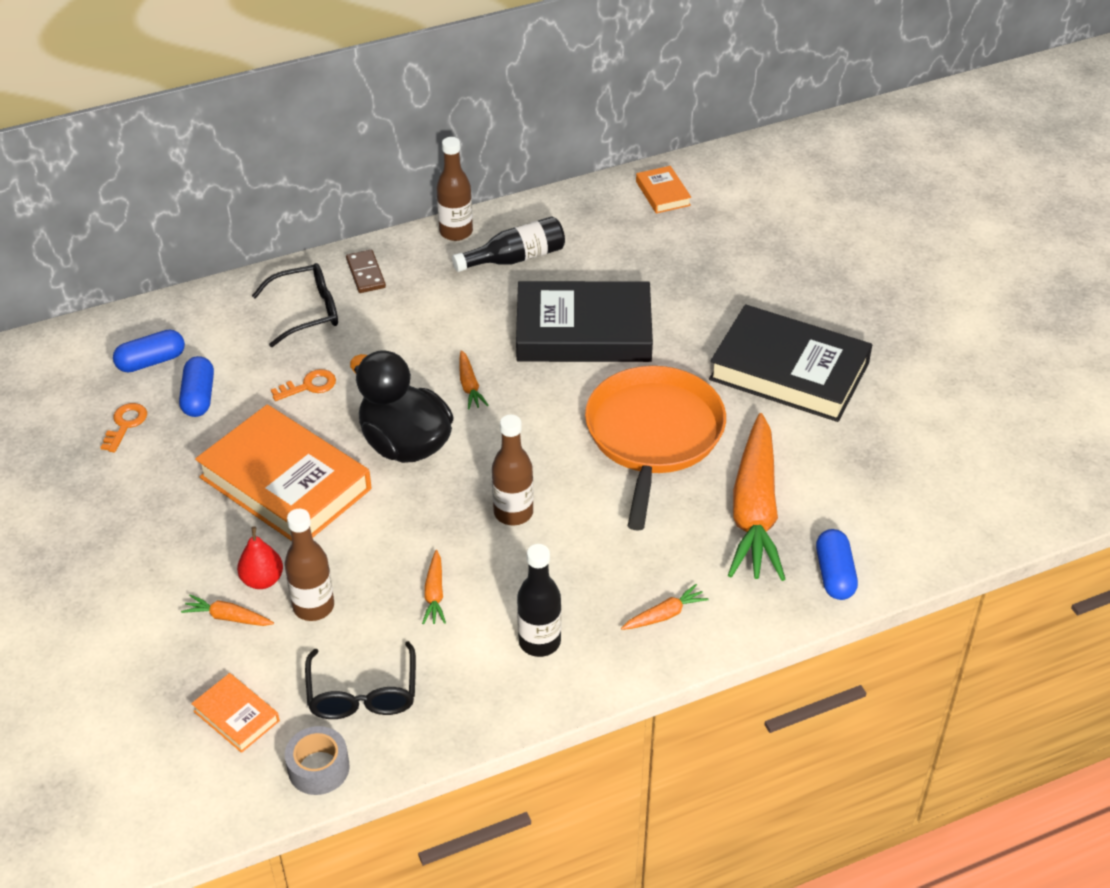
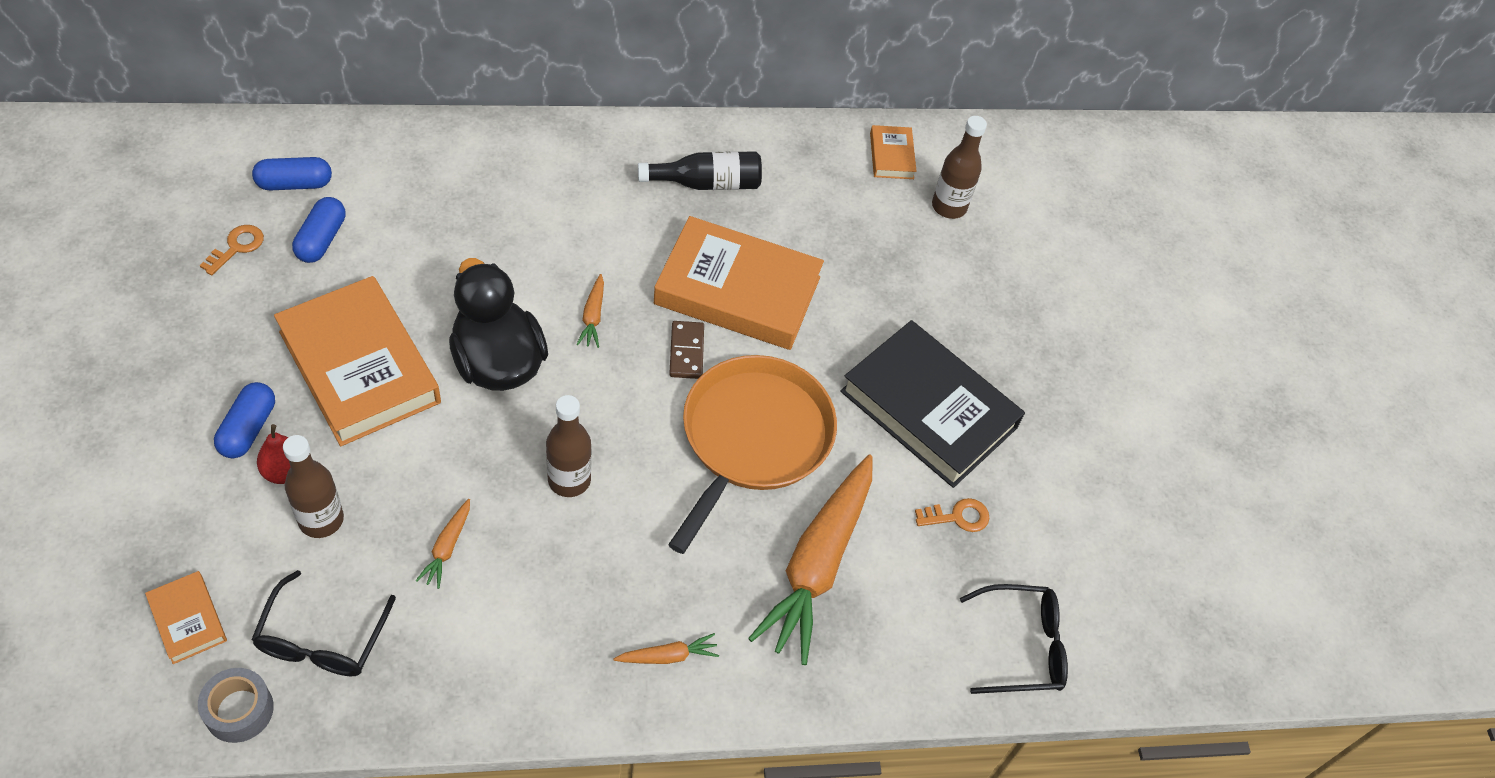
camera: 10 degrees right, 10 degrees up
(228, 617) = (232, 502): orange carrot -> none
(306, 312) = (470, 177): black glasses -> black glasses (1021, 646)
(309, 386) = (434, 263): orange key -> orange key (957, 517)
(366, 273) = (549, 152): brown domino -> brown domino (686, 352)
(456, 232) = (661, 133): brown bottle -> brown bottle (949, 207)
(539, 642) = (526, 642): black bottle -> none
(583, 331) = (737, 291): black book -> orange book
(834, 574) = (867, 671): blue capsule -> blue capsule (248, 429)

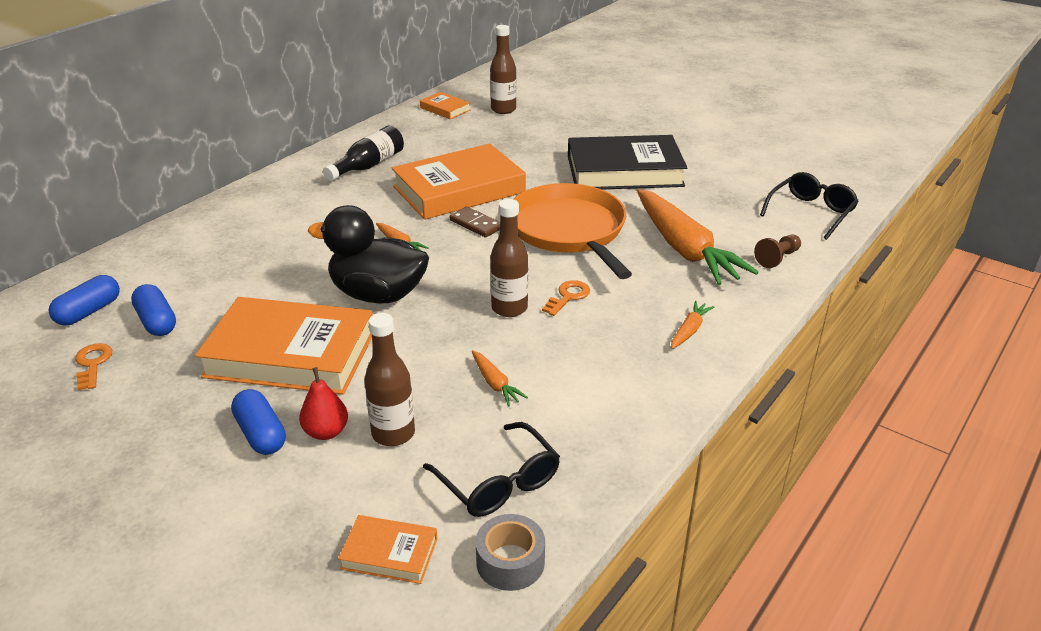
camera: 40 degrees left, 20 degrees down
(883, 664) = (777, 258): none -> brown pawn
(957, 517) = (705, 193): orange key -> orange key (568, 296)

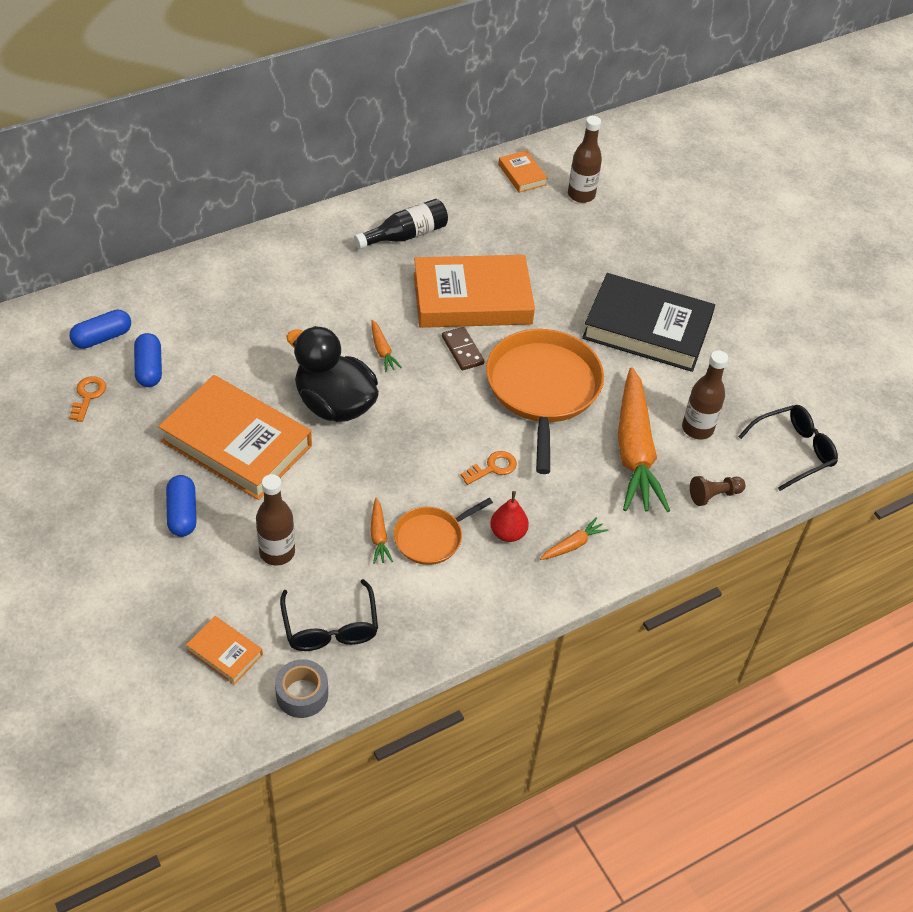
camera: 20 degrees right, 15 degrees up
(326, 432) = (229, 531): red pear -> red pear (508, 533)
(509, 308) = (435, 461): brown bottle -> brown bottle (697, 428)
(550, 368) = (431, 538): none -> orange pan

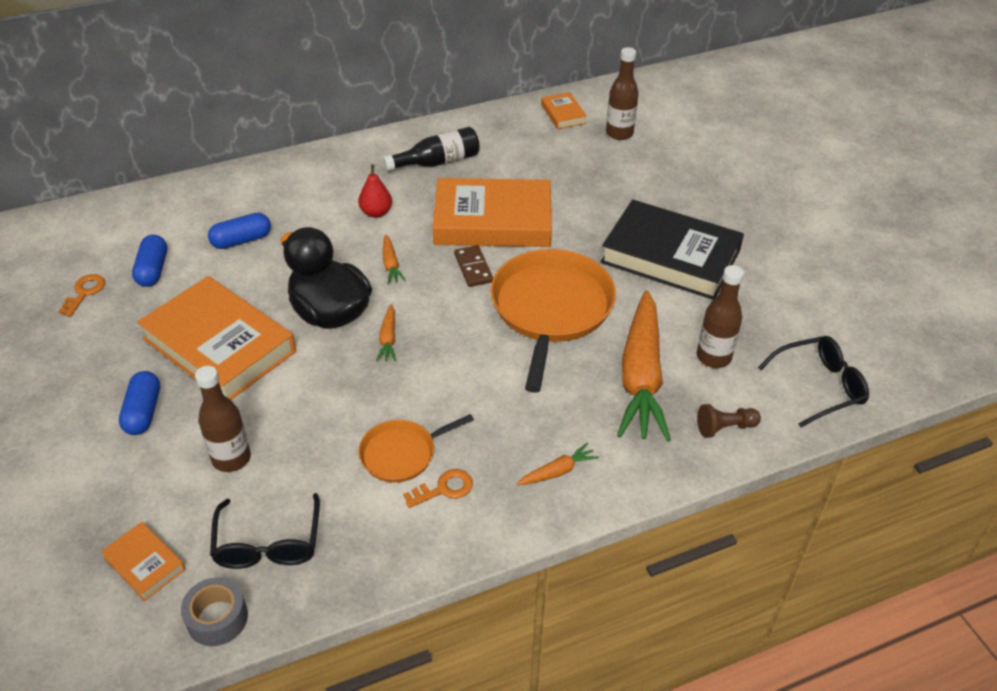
camera: 10 degrees right, 5 degrees down
(102, 338) = (116, 240): blue capsule -> blue capsule (242, 240)
(378, 536) = (345, 448): orange carrot -> orange carrot (388, 339)
(493, 468) = (483, 384): orange key -> orange key (444, 489)
(508, 533) = (487, 454): red pear -> red pear (376, 213)

